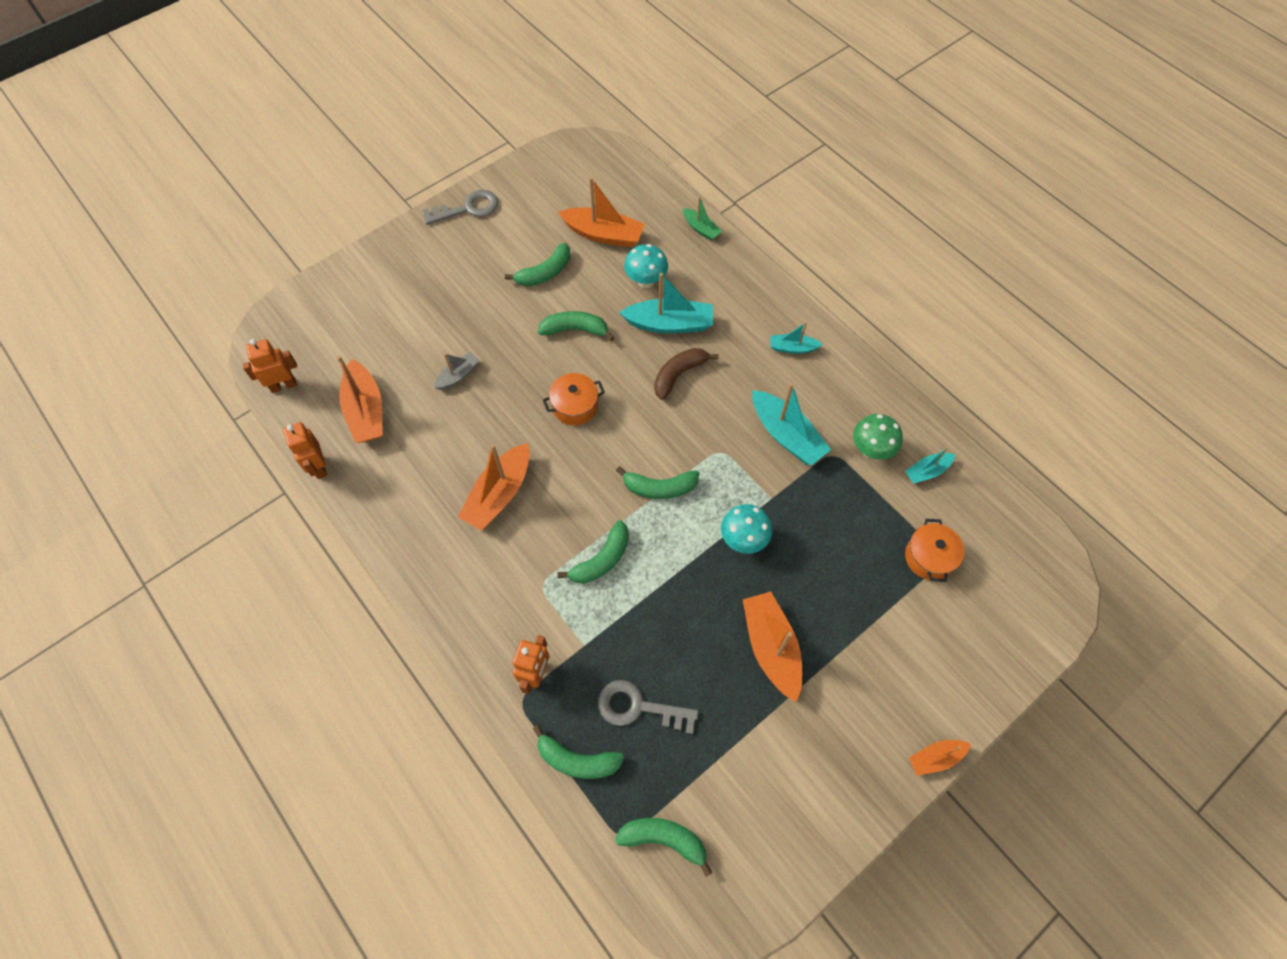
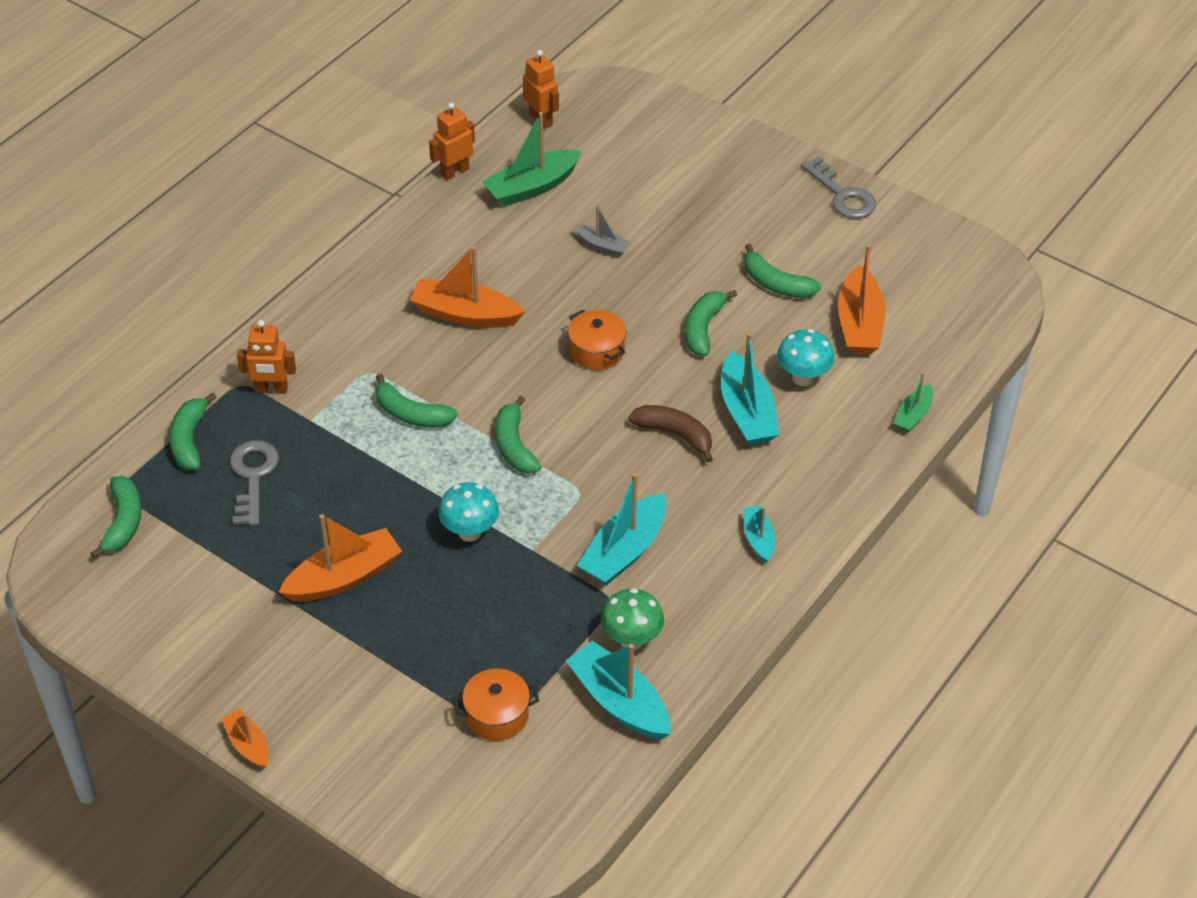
camera: 75 degrees right, 15 degrees down
(366, 410) = (532, 187): orange boat -> green boat
(575, 330) = (703, 328): green banana -> green banana turned 150 degrees counterclockwise
(927, 471) = (619, 702): turquoise boat -> turquoise boat, size x1.80

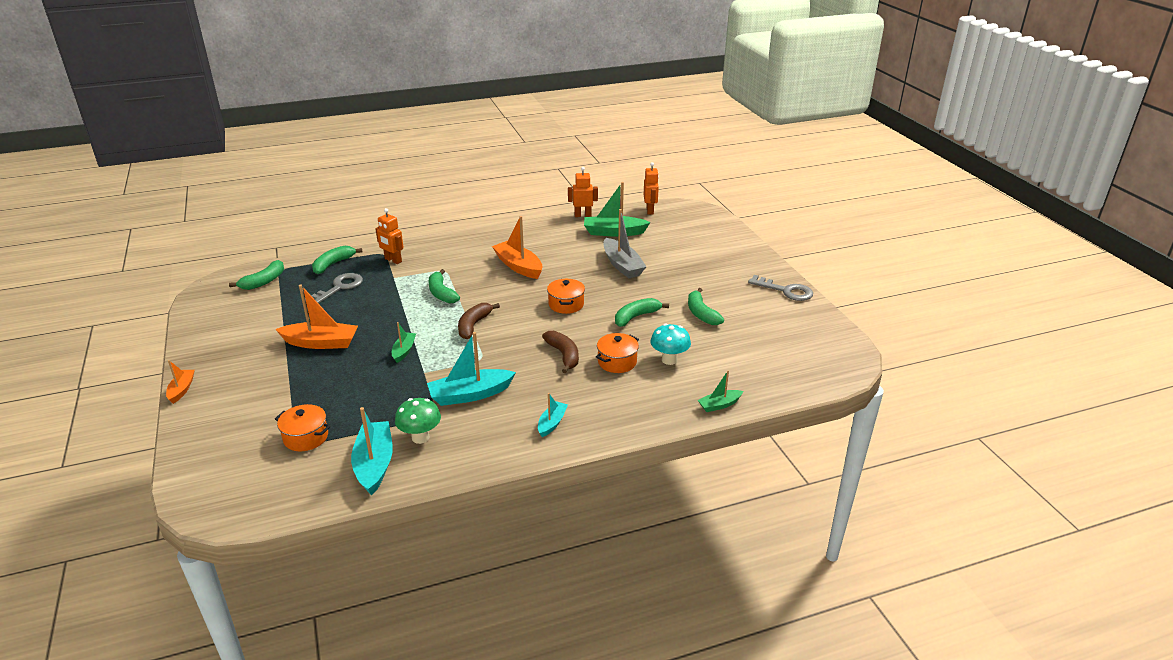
camera: 35 degrees right, 15 degrees down
(470, 532) = (404, 351): turquoise mushroom -> green boat
(514, 445) = (474, 325): green banana -> brown banana
(602, 246) = (622, 265): grey boat -> grey boat, size x1.80
(747, 412) = (617, 362): turquoise boat -> orange pot
(842, 195) = (786, 291): grey key -> grey key turned 60 degrees counterclockwise
(859, 323) = (733, 349): orange boat -> none

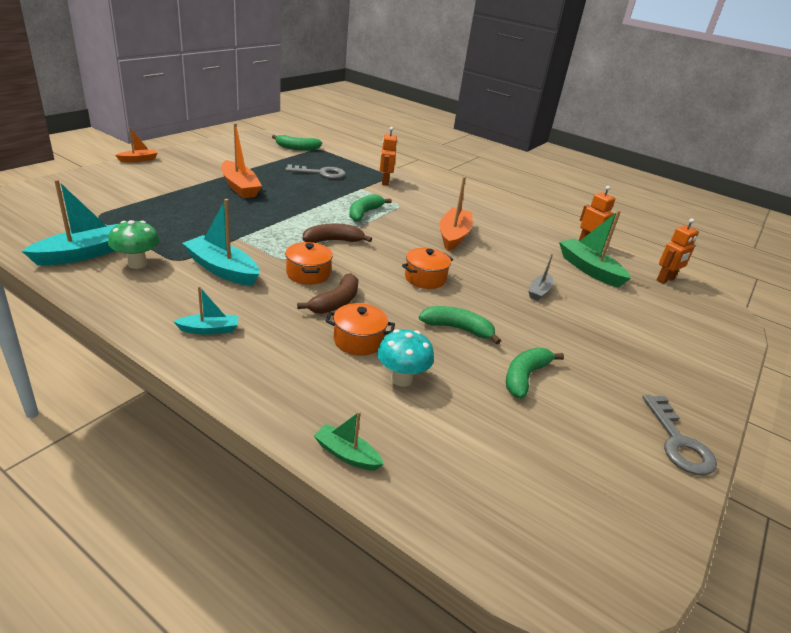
camera: 50 degrees right, 0 degrees up
(306, 437) = (107, 216): orange pot -> orange pot (308, 274)
(333, 264) = (349, 163): green banana -> none
(404, 351) = (261, 221): green boat -> none
(622, 265) = (539, 292): grey boat -> grey boat, size x0.55

